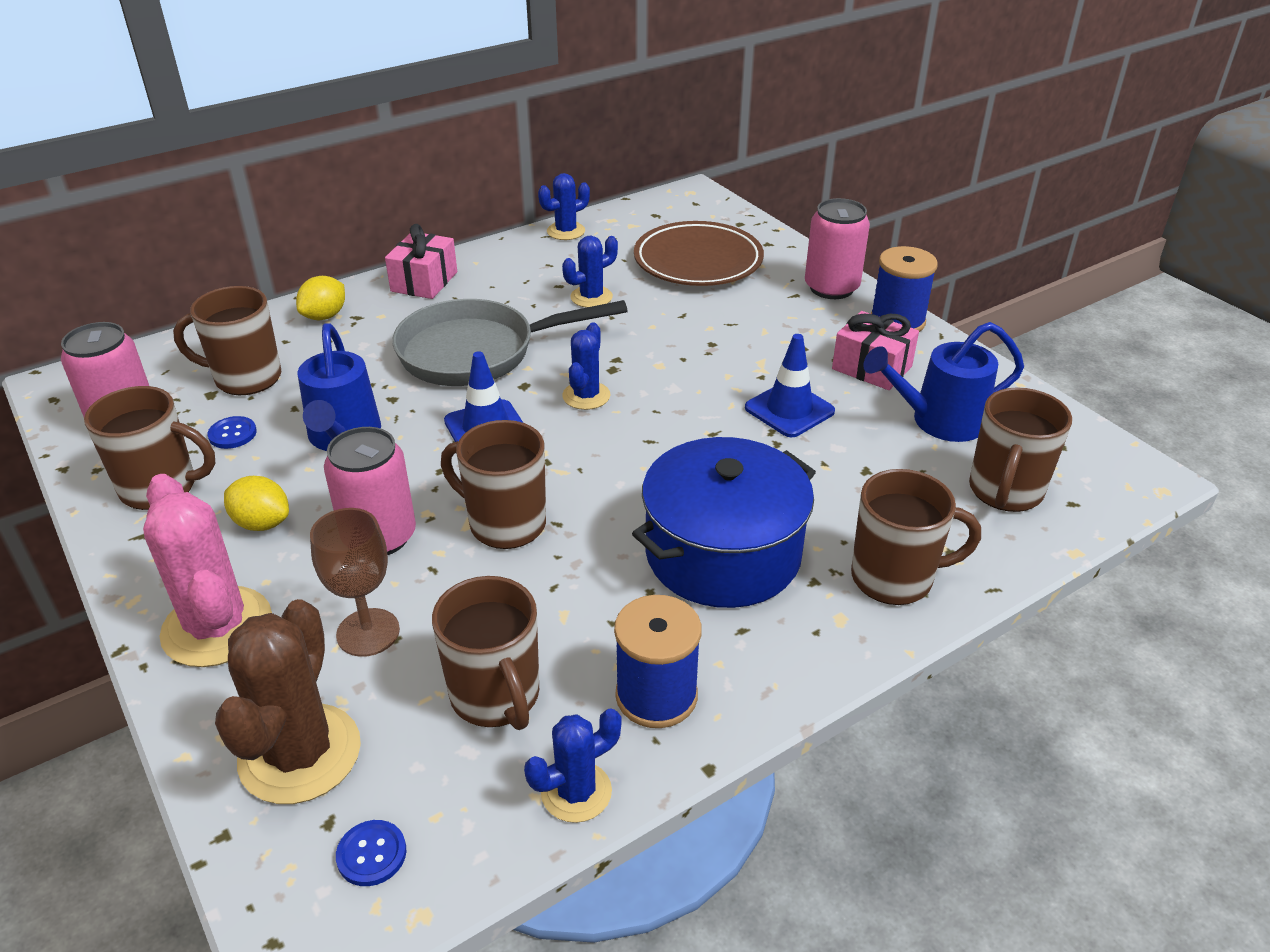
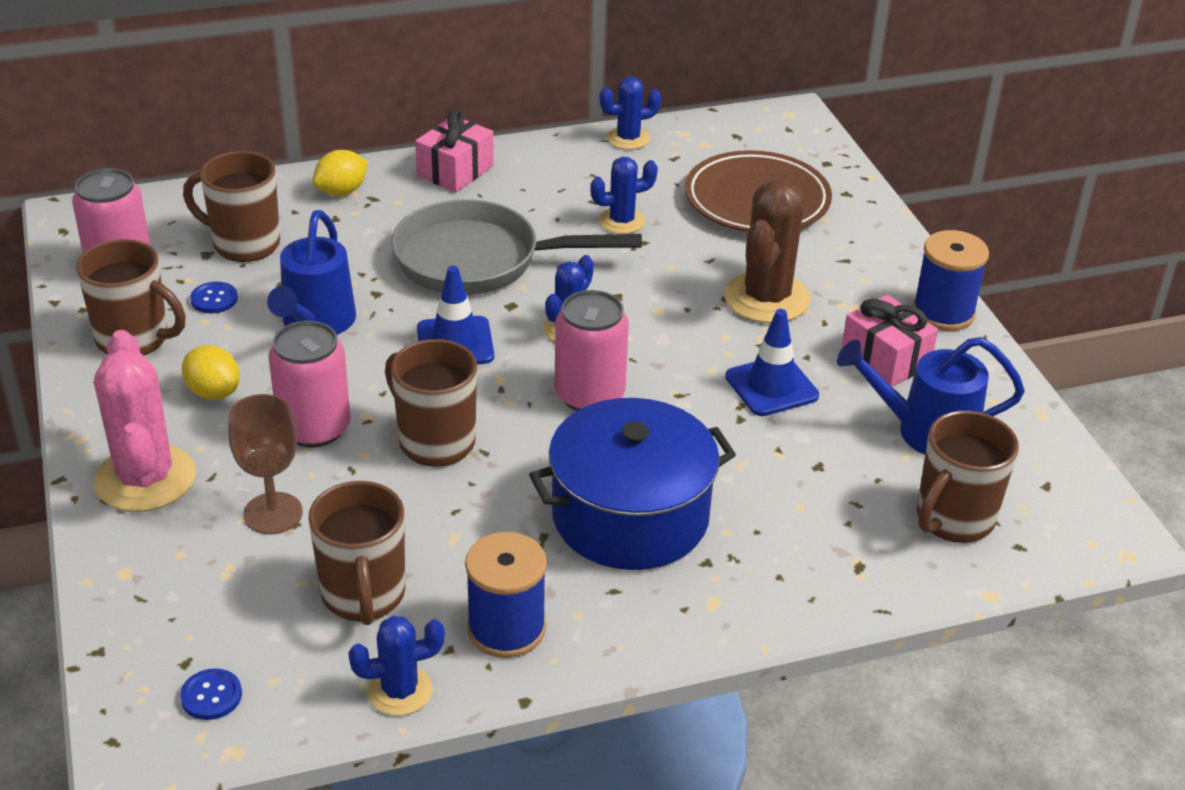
camera: 15 degrees right, 0 degrees up
(300, 754) = (180, 602): brown cactus -> brown cactus (766, 298)
(831, 288) = (890, 259): pink can -> pink can (589, 395)
(894, 578) = (788, 577): brown mug -> none

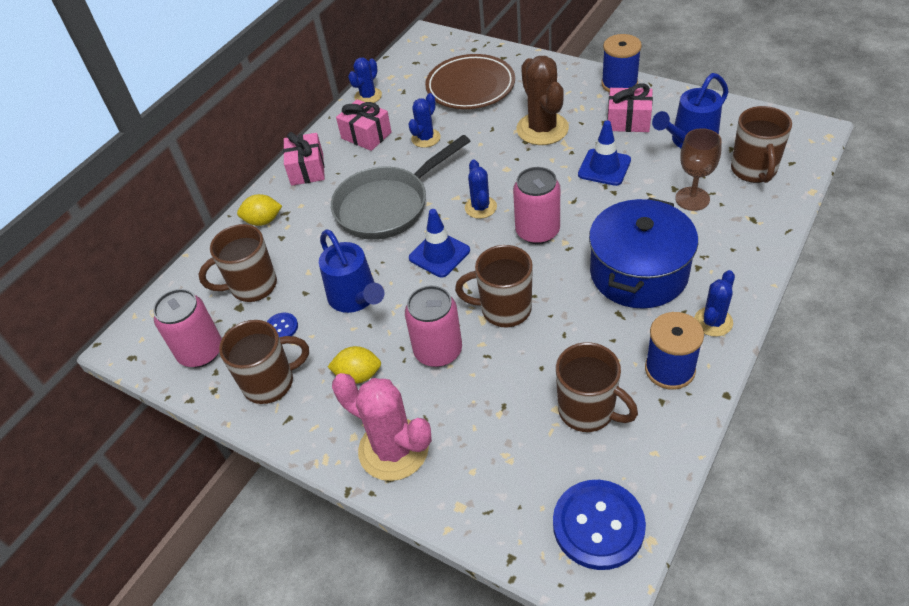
camera: 35 degrees left, 10 degrees up
(211, 696) = (598, 525): blue button -> blue button, size x2.21
(273, 513) = (485, 410): brown goblet -> brown goblet (692, 199)
(342, 191) = (263, 221): yellow lemon -> yellow lemon turned 75 degrees clockwise
(400, 691) = (672, 440): blue cactus -> blue cactus (713, 322)
(564, 177) = (366, 135): none -> pink gift

